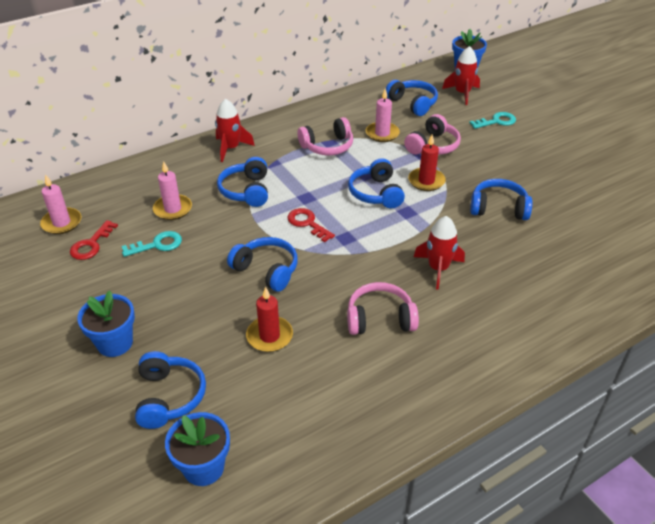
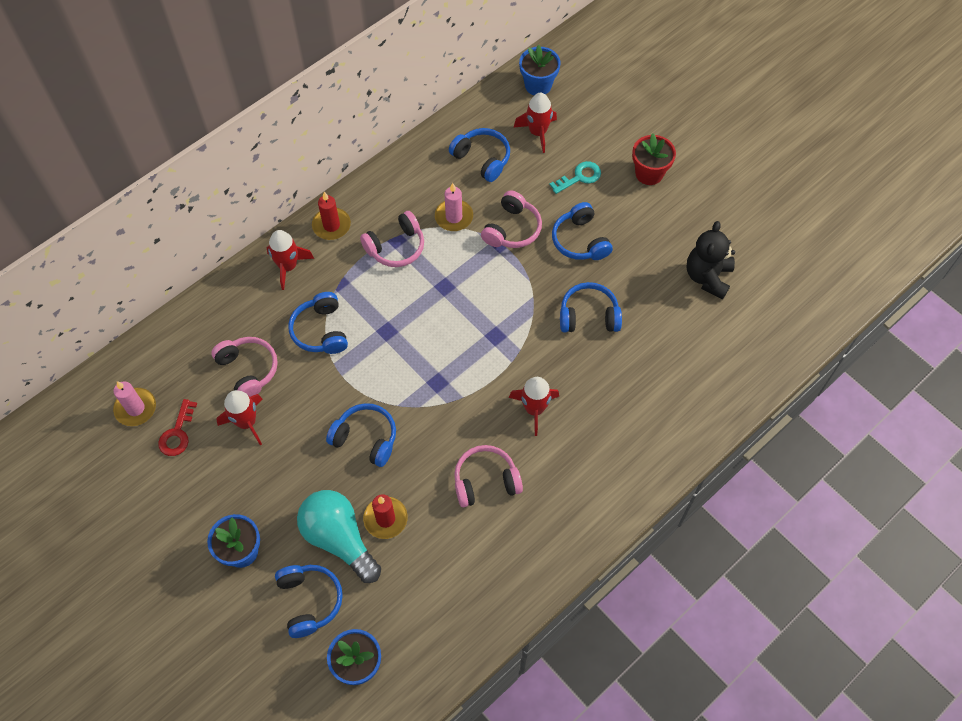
camera: 10 degrees left, 20 degrees up
(157, 245) = (246, 422): turquoise key -> red rocket
(173, 209) = (248, 370): pink candle -> pink headphones
(217, 346) = (339, 538): none -> turquoise light bulb
(307, 223) = (394, 368): red key -> none
(376, 193) = (459, 313): blue headphones -> blue headphones (580, 240)
(426, 181) = (510, 286): red candle -> red candle (331, 225)
(559, 125) = (649, 173): none -> red flower pot
(615, 194) = (707, 277): none -> black teddy bear

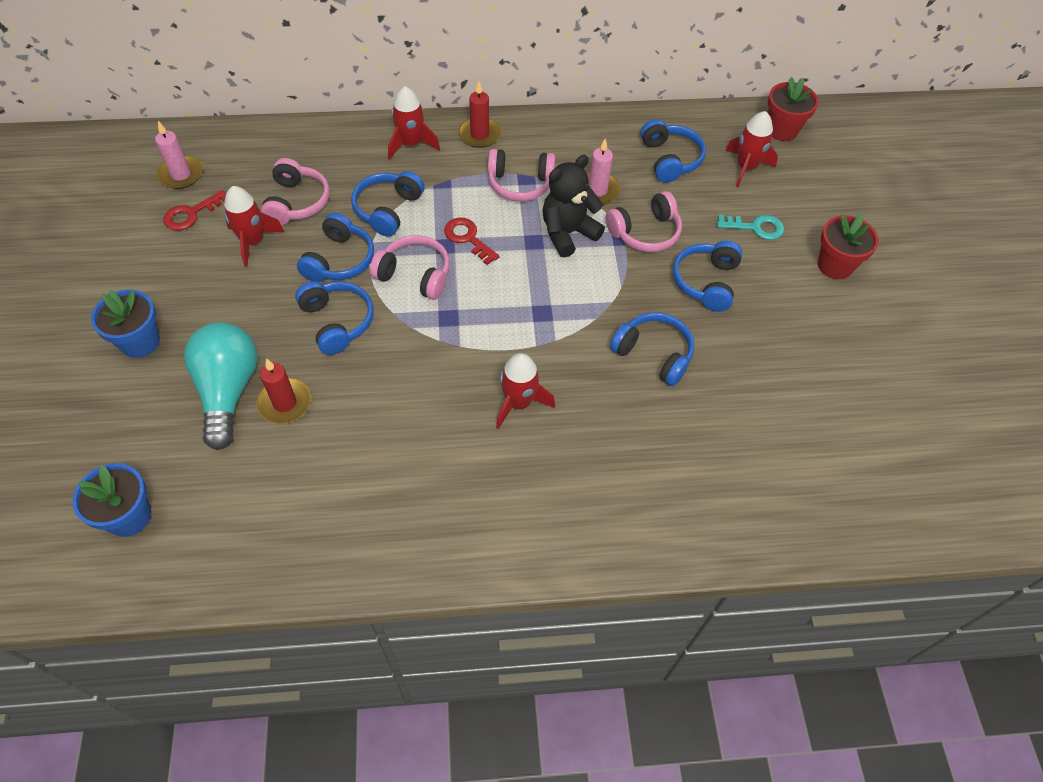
camera: 35 degrees right, 5 degrees down
(309, 601) = (149, 426): blue headphones -> blue headphones (339, 260)
(397, 314) = (467, 238): none -> red key
(485, 481) = (408, 435): pink headphones -> pink headphones (415, 275)
(538, 85) = (782, 130): blue flower pot -> red flower pot
(707, 277) = (819, 398): black teddy bear -> black teddy bear (568, 233)

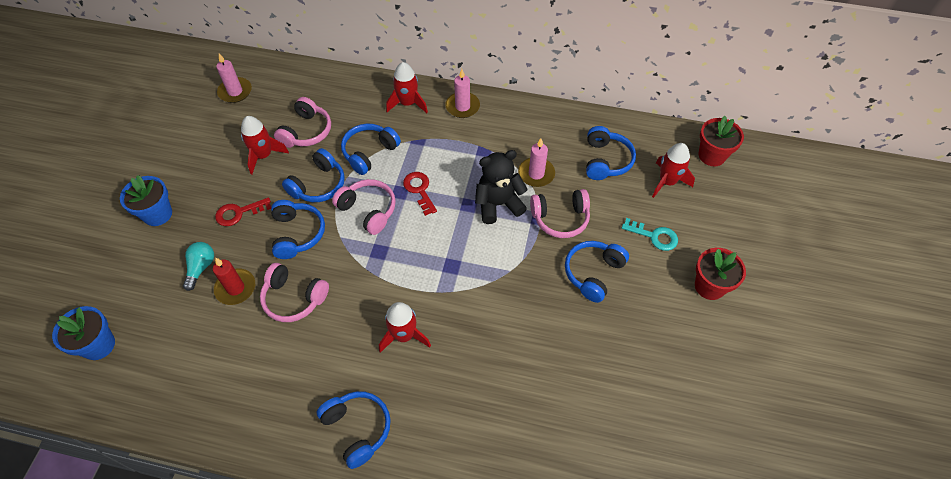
camera: 20 degrees right, 0 degrees up
(191, 214) = (230, 124): red key -> red key (238, 213)
(228, 391) = (201, 268): turquoise light bulb -> turquoise light bulb, size x0.52
(479, 134) = (462, 106): red candle -> pink candle
(520, 184) = (477, 154): pink headphones -> pink headphones (294, 298)
(654, 354) = (525, 323): blue headphones -> blue headphones (357, 429)

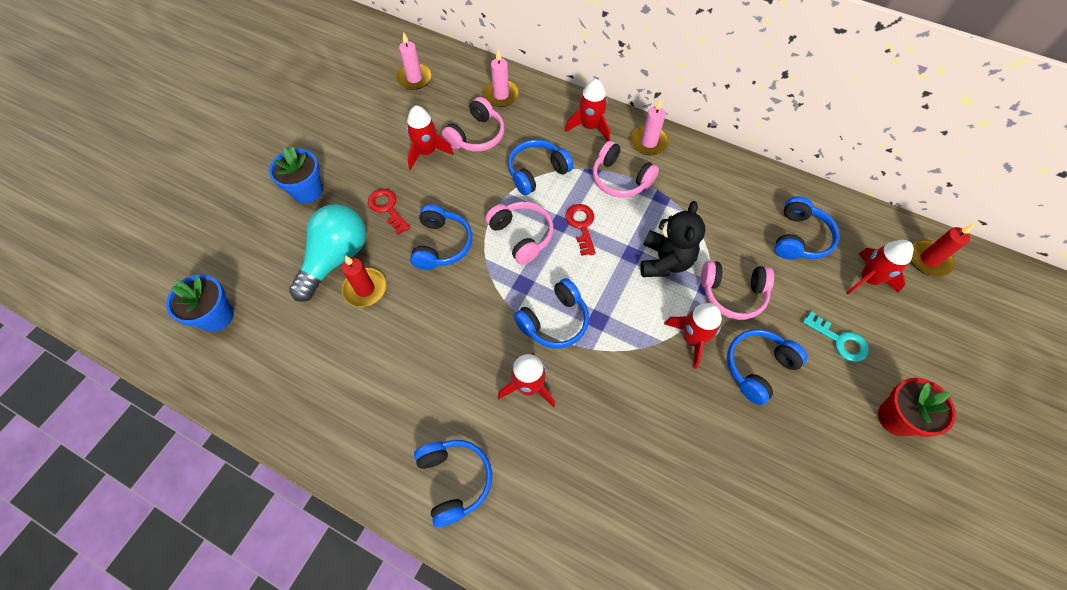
camera: 15 degrees right, 5 degrees up
(201, 268) = (336, 258): turquoise light bulb -> turquoise light bulb, size x1.92
(238, 213) = (387, 208): red key -> red key turned 60 degrees clockwise
(294, 298) = (421, 315): pink headphones -> pink headphones (620, 179)
(318, 185) = (476, 196): blue headphones -> blue headphones (554, 321)
(498, 204) = (665, 261): black teddy bear -> black teddy bear turned 105 degrees clockwise
(534, 263) = (692, 338): none -> red rocket
(536, 174) = (715, 236): pink candle -> pink candle (501, 95)
(712, 155) = (929, 259): red flower pot -> red candle

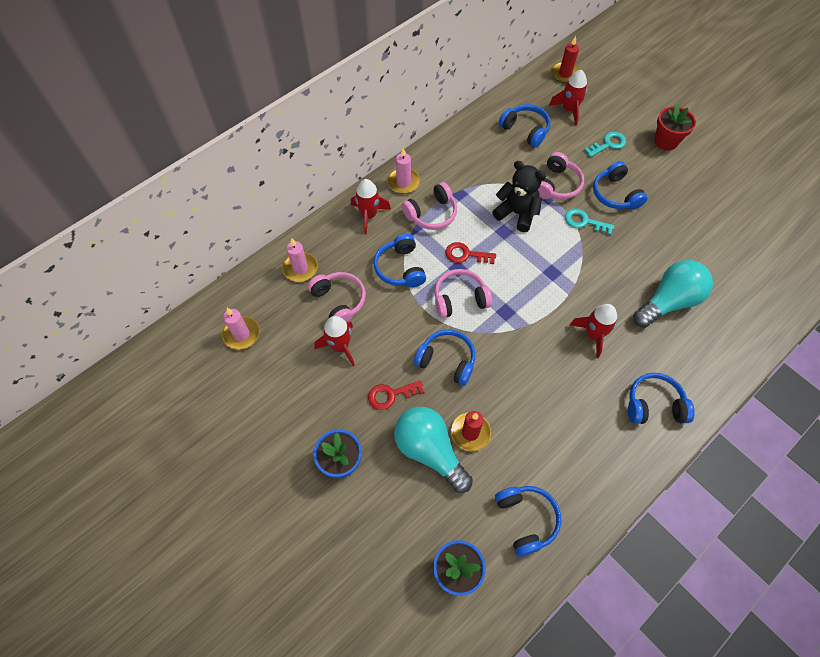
camera: 70 degrees left, 0 degrees up
(554, 321) = (545, 301): blue headphones -> blue headphones (526, 519)
(615, 472) = (668, 301): none -> turquoise light bulb
(692, 338) = (584, 221): red rocket -> turquoise key

